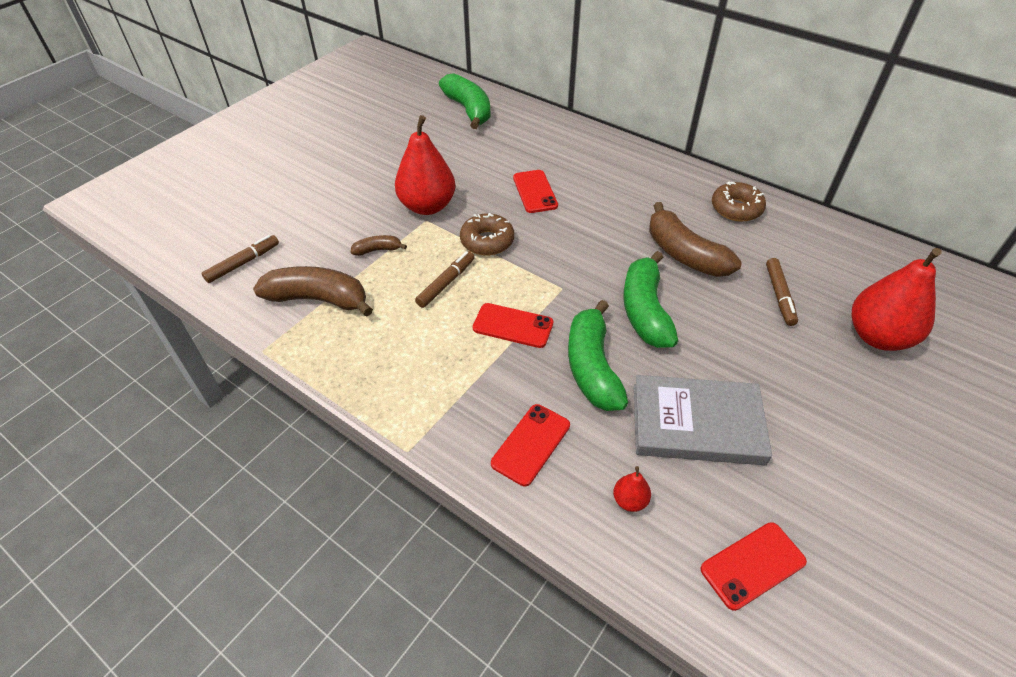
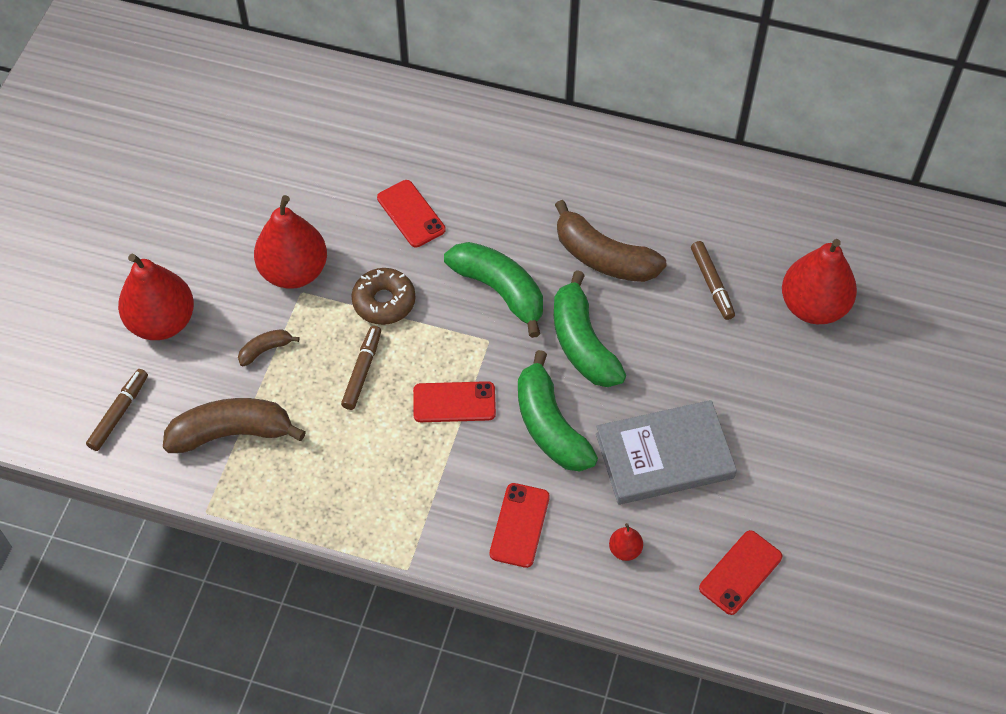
camera: 20 degrees left, 10 degrees up
(312, 214) = (162, 322): none -> red pear
(468, 109) = (276, 99): green banana -> green banana (499, 290)
(736, 208) = (644, 176): brown donut -> none

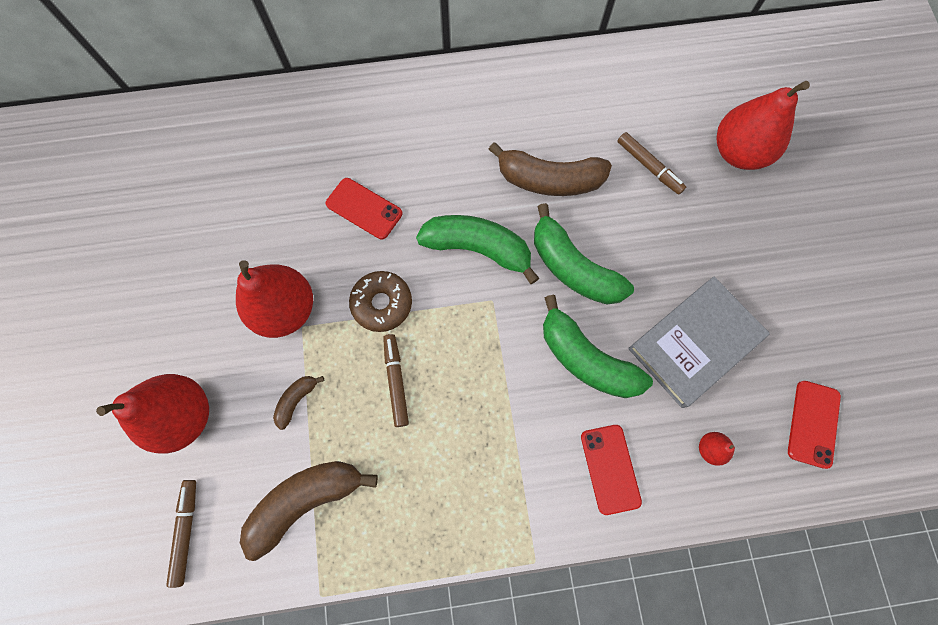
camera: 25 degrees left, 15 degrees up
(454, 402) = (493, 374): red phone -> none

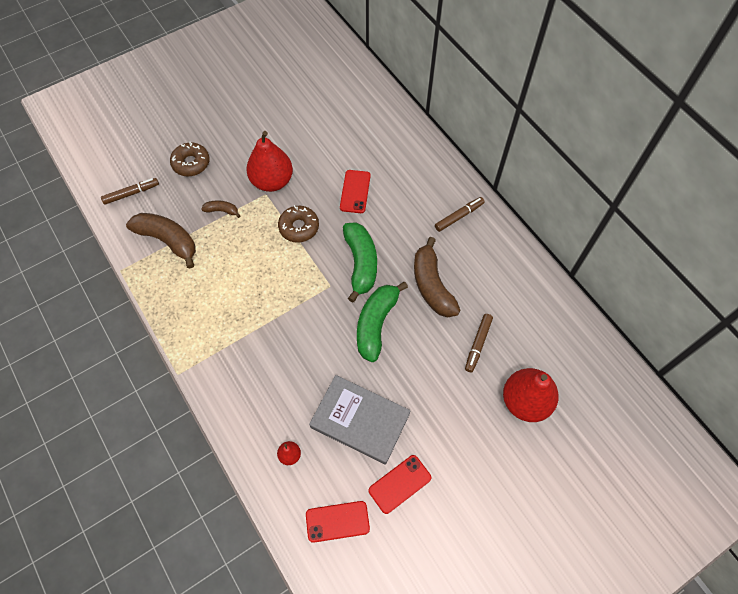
camera: 65 degrees right, 10 degrees down
(184, 415) = (191, 163): red pear -> brown donut
(396, 381) = (255, 255): brown marker -> brown marker (459, 216)
(586, 359) = (317, 355): green banana -> none
(610, 468) = (251, 396): red phone -> red phone (399, 484)

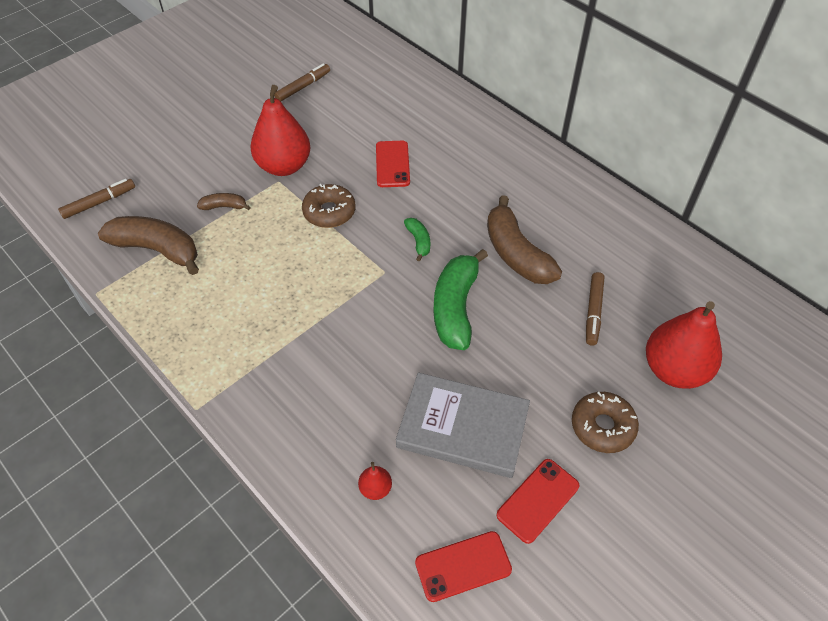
camera: 10 degrees left, 10 degrees down
(191, 163) = (174, 160): brown donut -> brown donut (602, 426)
(361, 263) = (418, 241): green banana -> green banana, size x0.48
(459, 216) = (528, 174): brown marker -> brown marker (303, 87)

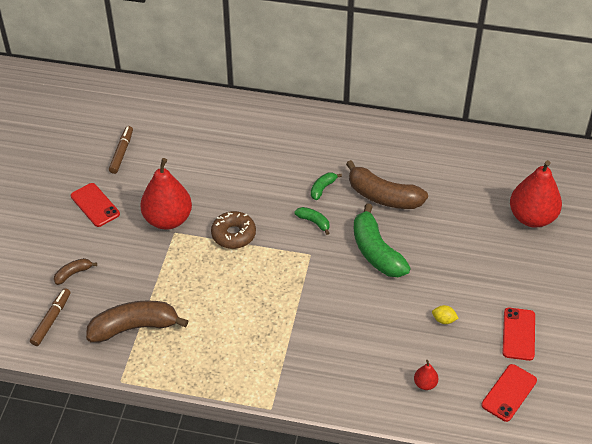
camera: 35 degrees left, 5 degrees down
(224, 206) = (153, 271): brown banana -> brown banana (73, 273)
(392, 164) = (246, 178): red phone -> red phone (95, 205)
(459, 212) = (322, 188): none -> green banana
(463, 427) = (444, 320): grey book -> yellow lemon
(593, 312) = (460, 208): brown marker -> none
(602, 426) = (519, 273): brown donut -> none

